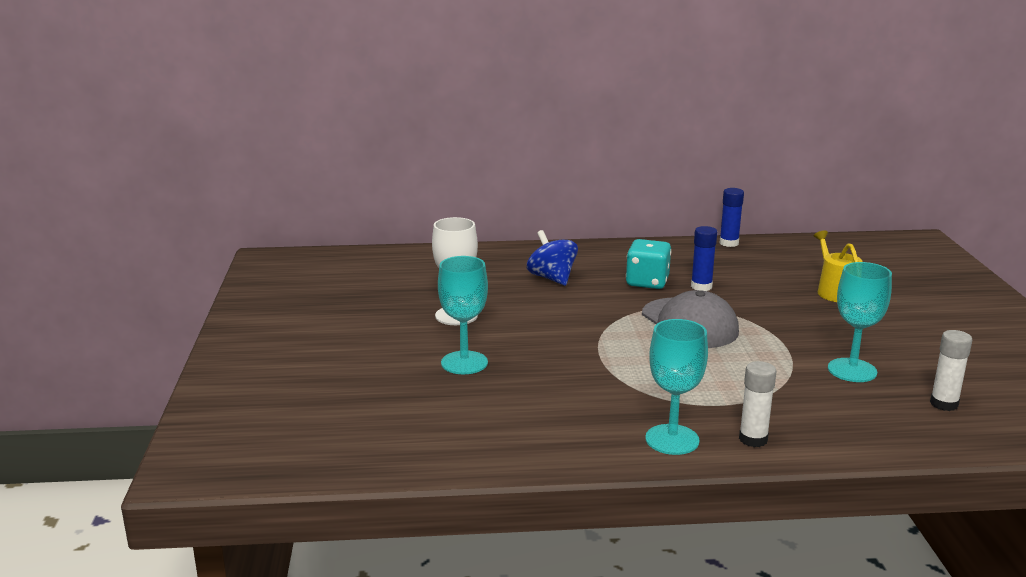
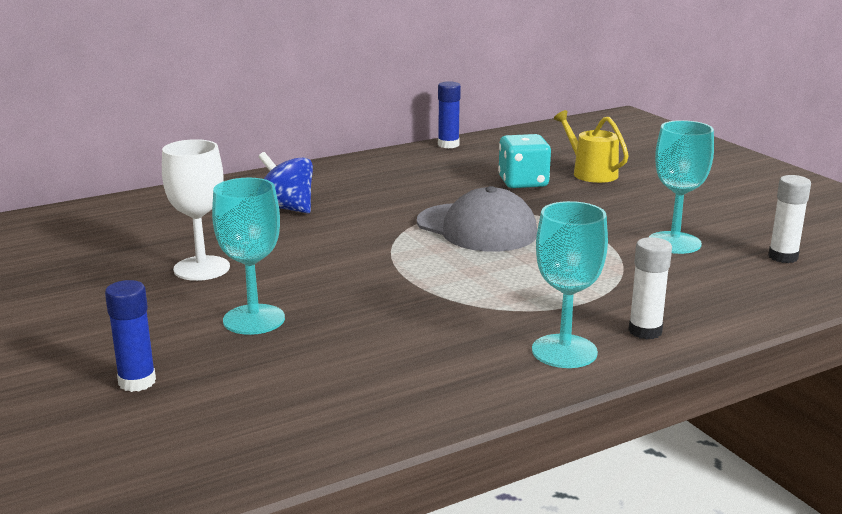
camera: 25 degrees left, 0 degrees up
(647, 282) = (397, 195): turquoise dice -> turquoise dice (523, 182)
(701, 287) = (457, 190): blue glue stick -> blue glue stick (137, 382)

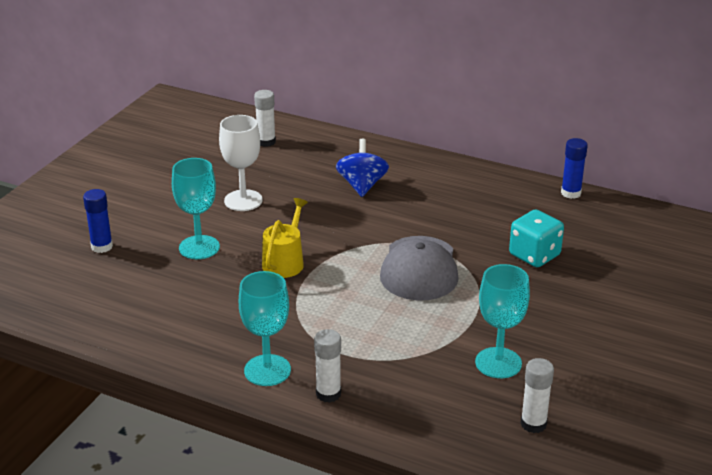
camera: 55 degrees right, 10 degrees up
(107, 224) = (266, 142): none -> white glue stick
(591, 173) = (600, 278): yellow watering can -> yellow watering can (285, 262)

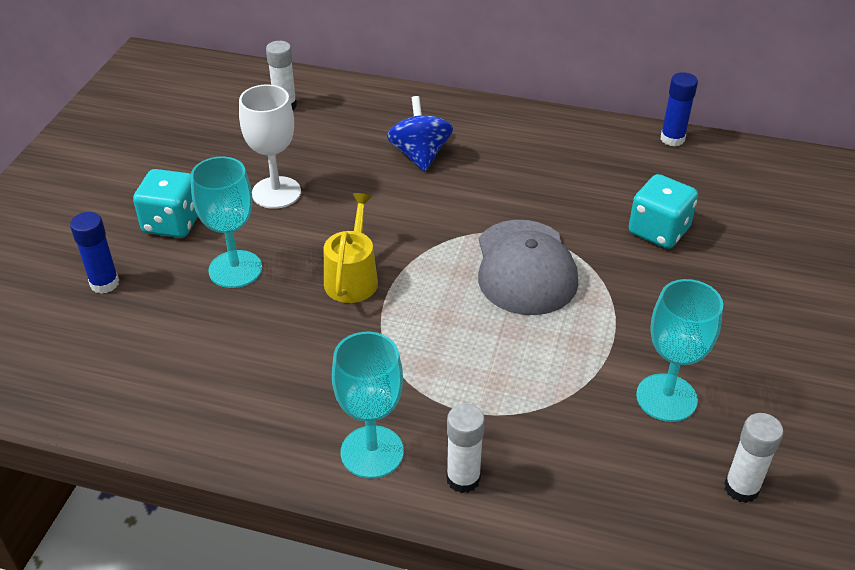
camera: 10 degrees left, 10 degrees up
(160, 213) = (172, 223): none -> turquoise dice

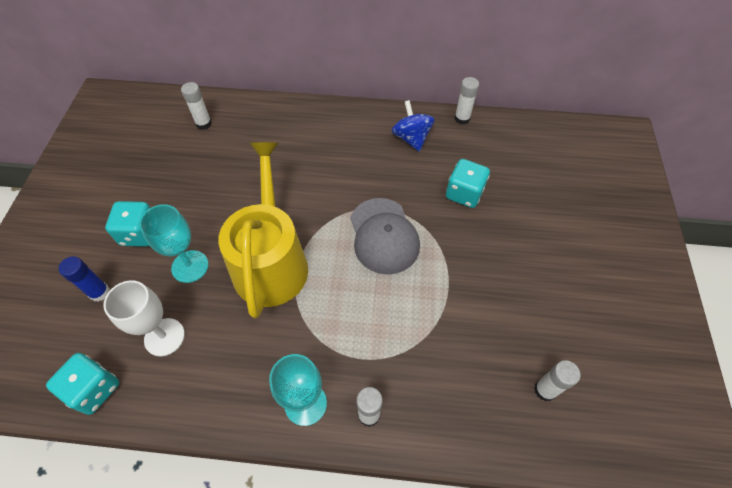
camera: 10 degrees left, 15 degrees up
(78, 392) = (94, 389): none -> turquoise dice
(276, 192) = (208, 198): white goblet -> white goblet (164, 337)
(352, 278) = (271, 261): yellow watering can -> yellow watering can, size x2.07
(420, 155) = (301, 153): blue spinning top -> blue spinning top (411, 138)
(666, 398) = (488, 326): turquoise goblet -> none
(672, 139) = (462, 118): blue glue stick -> white glue stick

